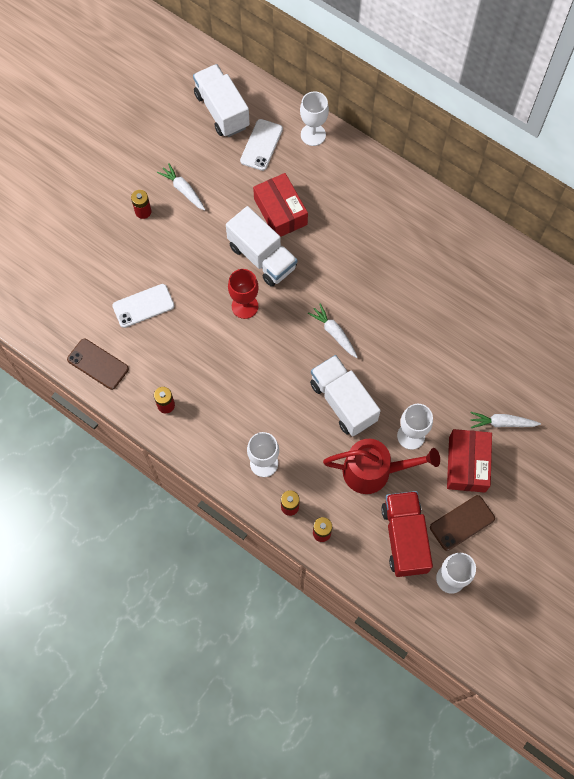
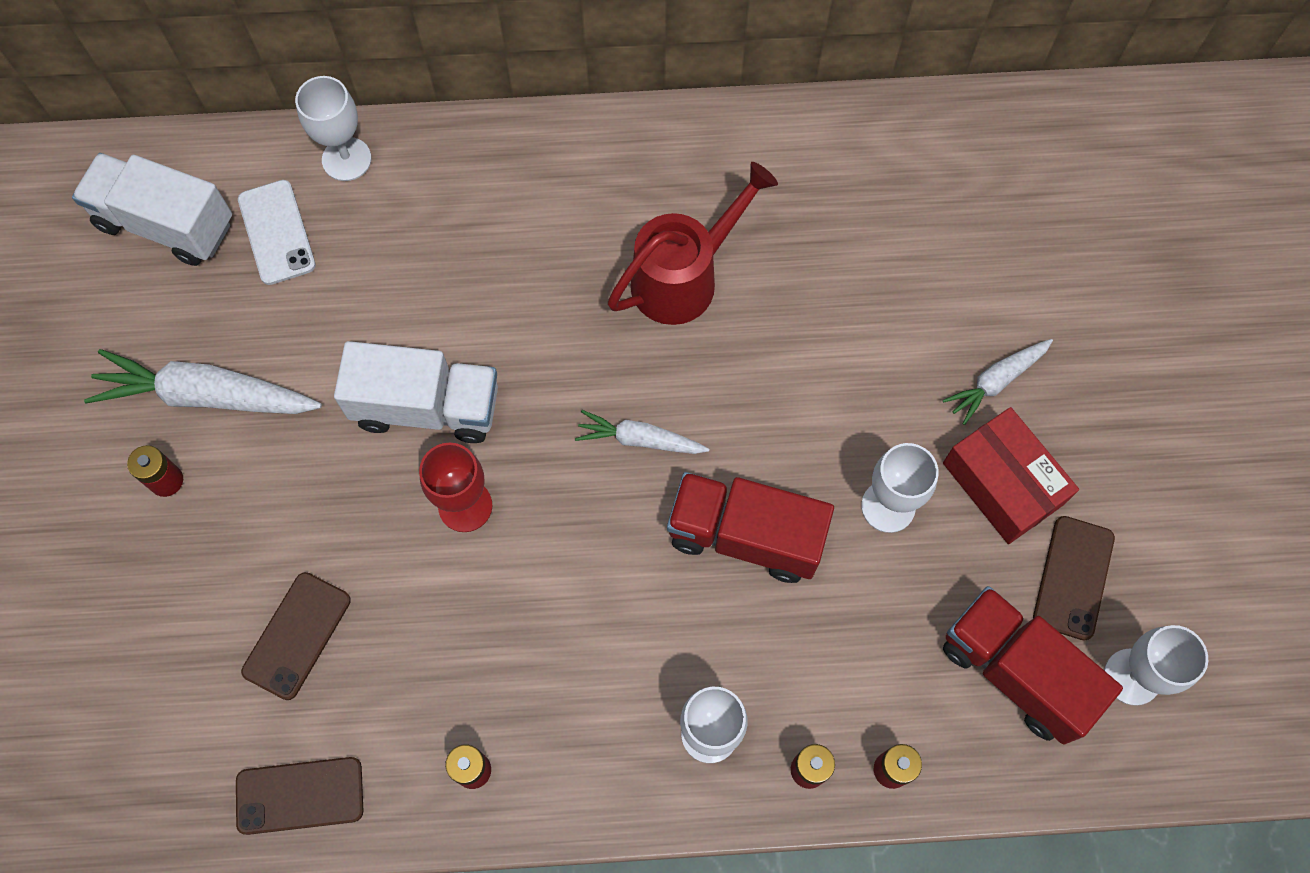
camera: 40 degrees left, 0 degrees up
(143, 306) = (297, 635): white phone -> brown phone
(183, 190) = (207, 395): white carrot -> white carrot, size x1.76
(280, 212) = (396, 314): red box -> none
(343, 402) = (745, 536): white truck -> red truck
(374, 471) = (884, 605): red watering can -> red watering can (684, 276)

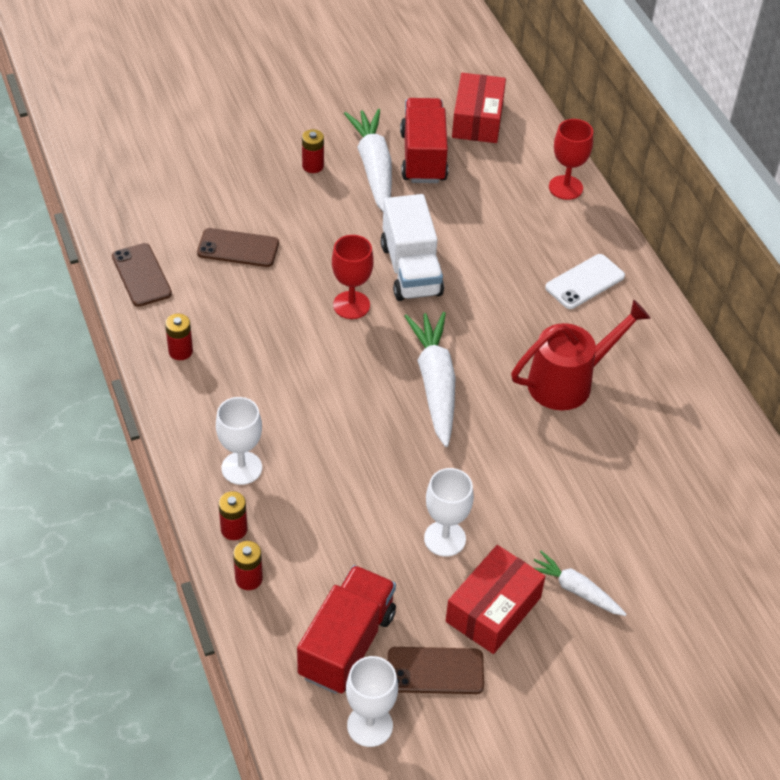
camera: 70 degrees right, 20 degrees down
(166, 224) = (477, 120): white truck -> red box
(277, 232) = (497, 169): white phone -> white phone (585, 282)
(346, 159) = (565, 187): white goblet -> red goblet
(640, 439) = (435, 384): white carrot -> white carrot, size x1.76
(684, 276) = (569, 381): red watering can -> red watering can turned 60 degrees counterclockwise
(745, 536) = (389, 458): red truck -> red truck (423, 157)

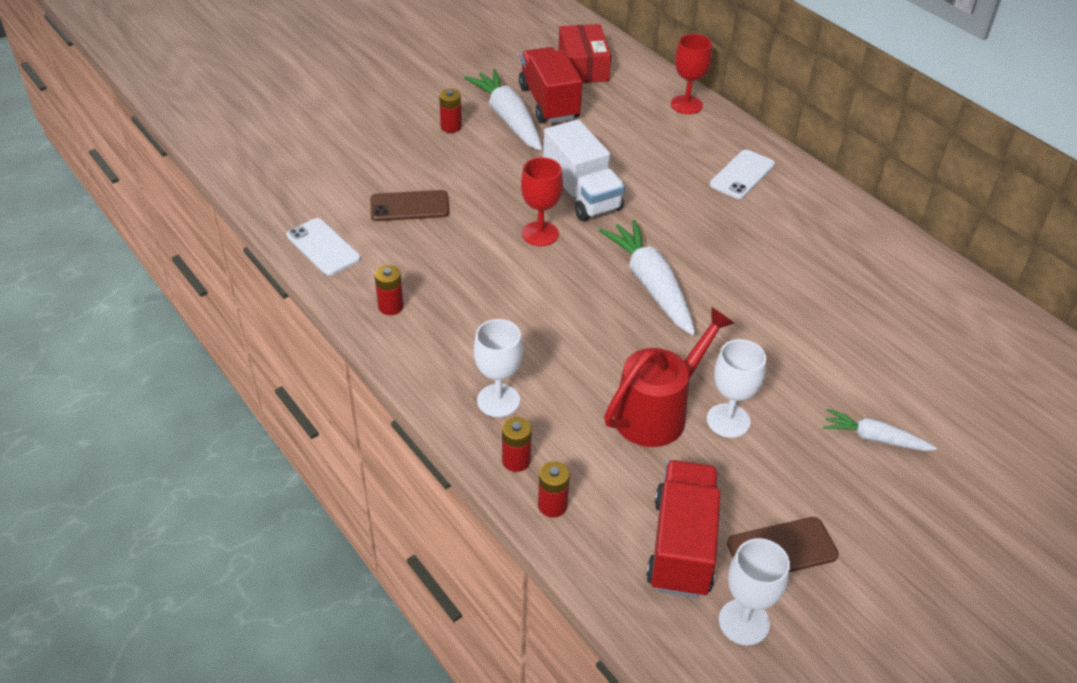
camera: 15 degrees left, 5 degrees down
(141, 275) = (323, 247): brown phone -> white phone
(493, 609) = (807, 475): red box -> none
(569, 381) = (771, 258): red watering can -> red watering can (658, 411)

